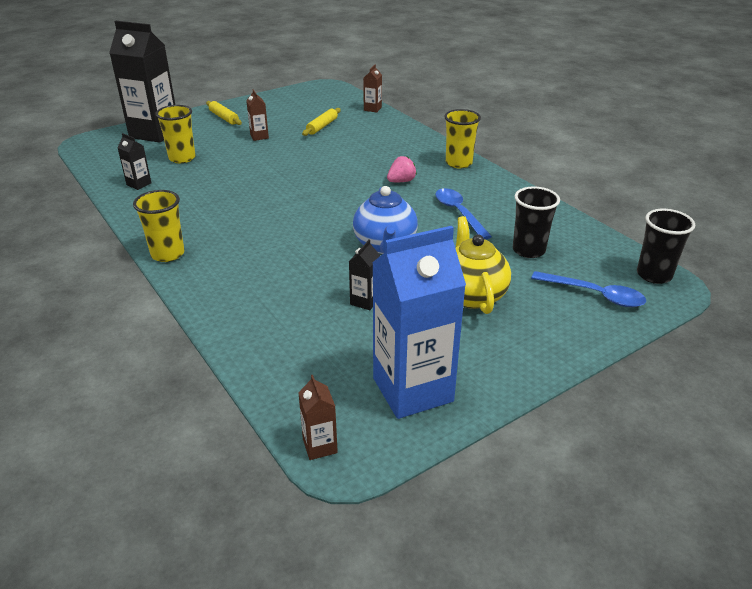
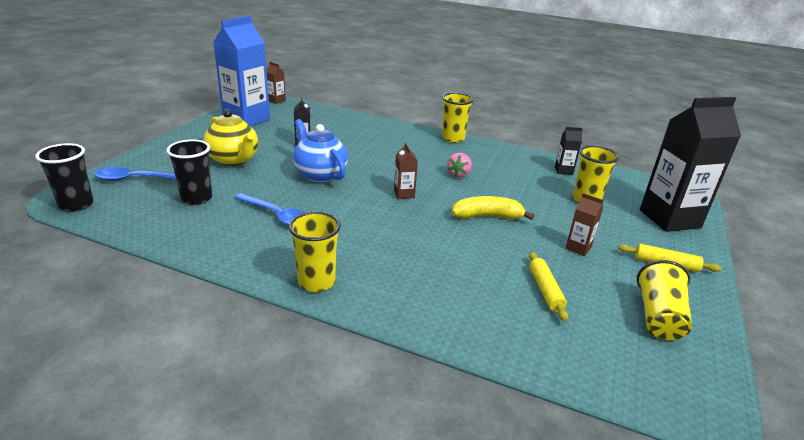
camera: 145 degrees right, 5 degrees down
(283, 105) = (658, 317): none -> yellow cup
(285, 168) = (487, 216): none -> yellow banana
(372, 109) = (541, 364): brown carton -> brown carton (404, 194)
(401, 181) = (361, 235): pink strawberry -> pink strawberry (458, 174)

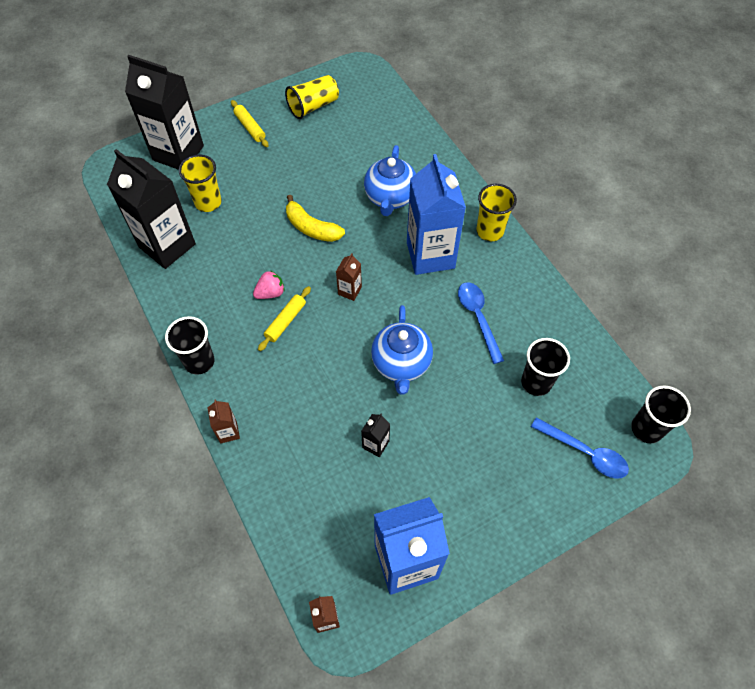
camera: 140 degrees left, 30 degrees up
(234, 160) = (472, 444): yellow teapot -> none
(361, 239) = (430, 255): none -> blue carton
(452, 266) = (390, 198): none -> blue teapot
(453, 139) = (199, 361): yellow cup -> black cup
(545, 290) = (353, 152): yellow rolling pin -> yellow rolling pin (285, 321)
(563, 171) = (167, 245): black carton -> black carton, size x2.35
(578, 248) = (287, 167): brown carton -> brown carton (228, 432)

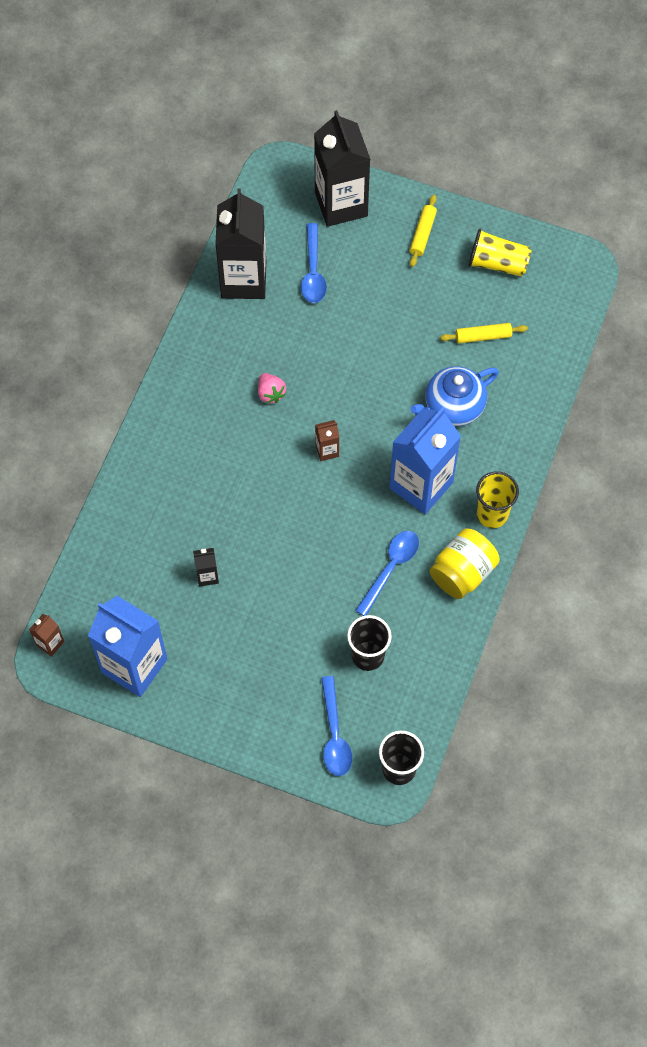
camera: 50 degrees right, 5 degrees up
(199, 361) = (165, 395): black cup -> none
(208, 202) = (313, 272): yellow cup -> blue spoon
(228, 432) = (127, 465): brown carton -> none
(270, 293) = (270, 393): pink strawberry -> pink strawberry turned 45 degrees clockwise
(285, 321) = (255, 426): yellow rolling pin -> yellow rolling pin (483, 336)
(311, 228) = (362, 371): yellow banana -> none
(401, 364) = (293, 541): blue teapot -> none
(519, 278) = (462, 572): none -> yellow jar

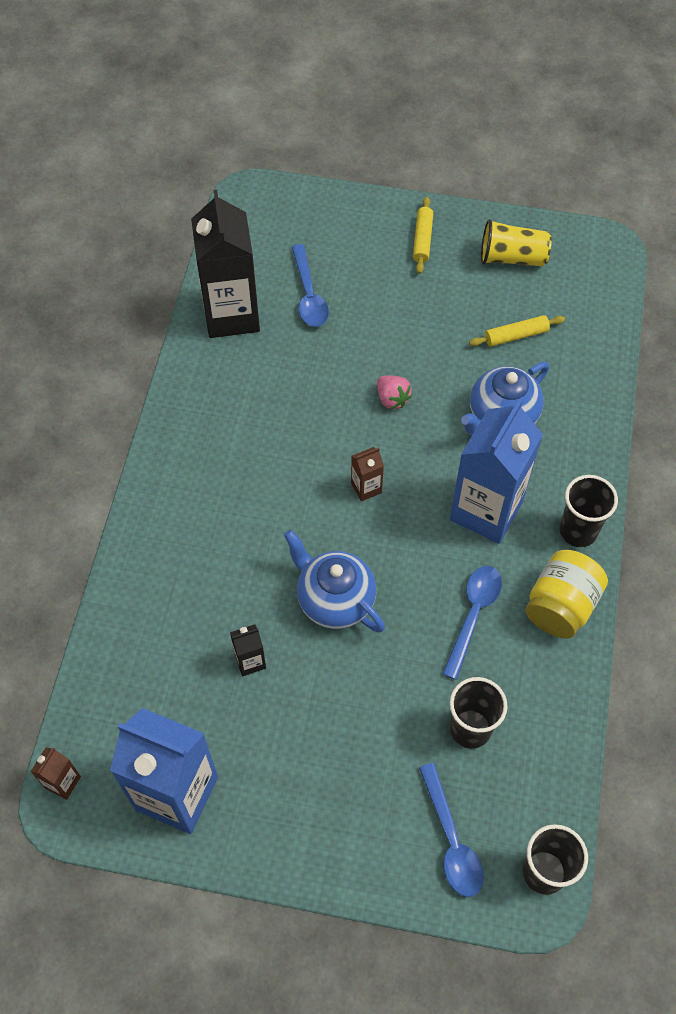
camera: 10 degrees left, 5 degrees down
(270, 393) = (286, 433): pink strawberry -> pink strawberry (392, 399)
(283, 538) = (334, 600): none -> blue teapot
(341, 204) = (325, 222): black carton -> none
(492, 514) = (578, 531): yellow cup -> black cup

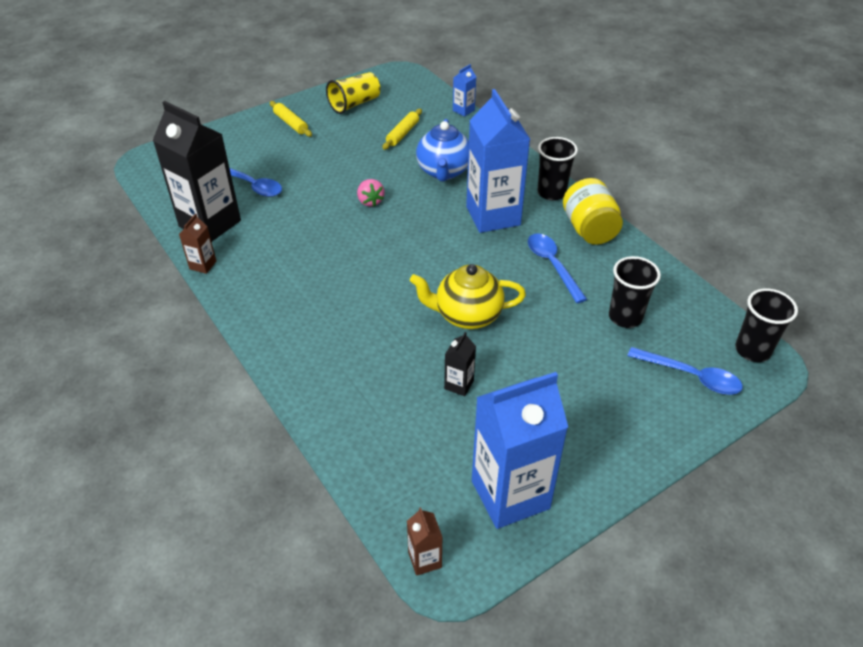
camera: 45 degrees left, 15 degrees down
(334, 600) = (467, 315): blue teapot -> yellow teapot
(366, 488) = (411, 250): brown carton -> brown carton (203, 265)
(392, 399) = (370, 201): pink strawberry -> pink strawberry turned 60 degrees clockwise
(615, 350) = (463, 110): none -> blue carton

